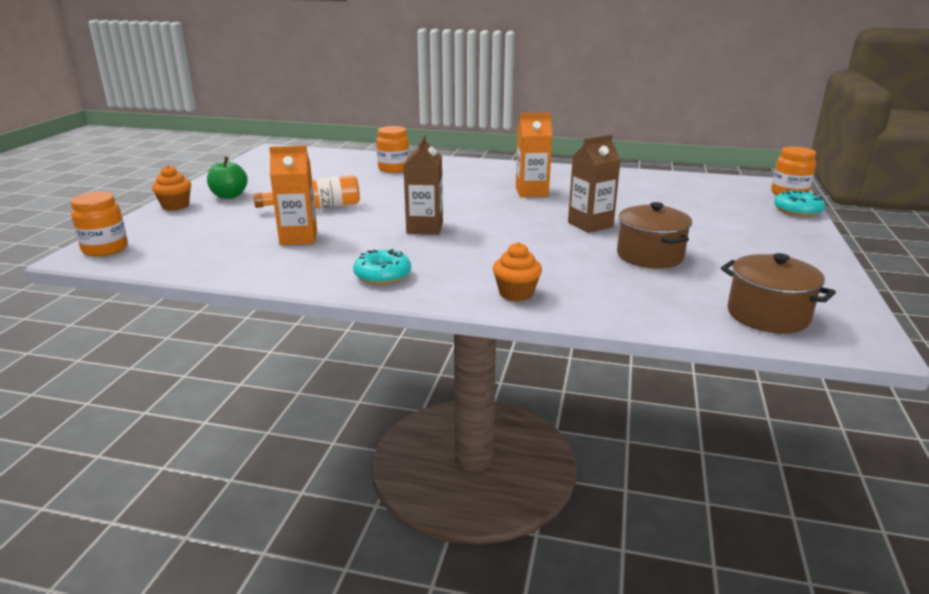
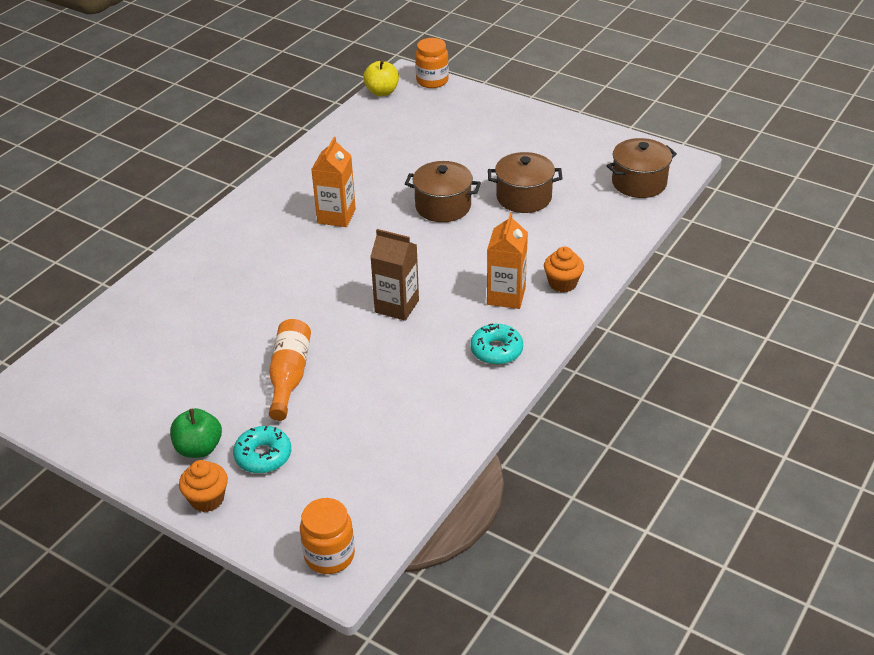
camera: 70 degrees left, 15 degrees up
(298, 238) = (376, 397): orange carton -> orange carton (506, 296)
(394, 169) = (187, 297): orange jar -> none
(590, 224) = (443, 206): brown carton -> brown pot
(736, 180) = (382, 92): none -> yellow apple
(797, 211) = (471, 94): turquoise donut -> turquoise donut (263, 456)

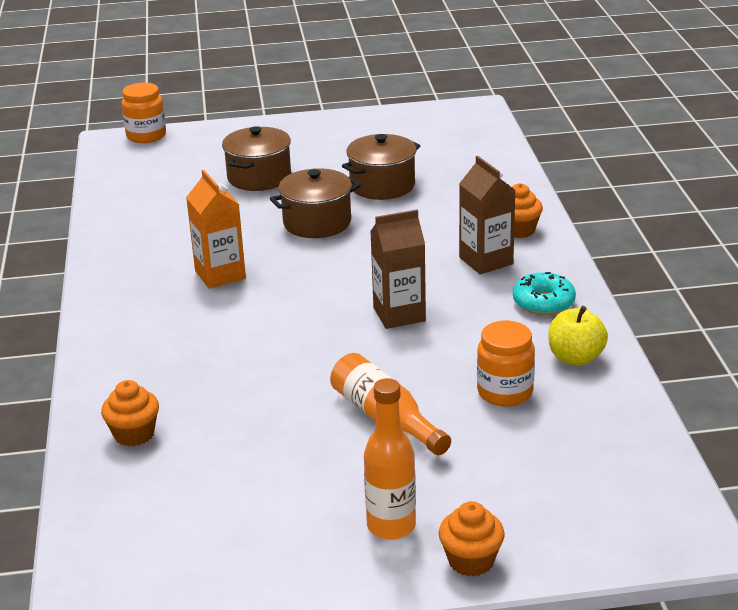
camera: 40 degrees left, 10 degrees down
(157, 303) = (134, 434): none -> orange cupcake
(199, 448) = (391, 526): green apple -> orange bottle
(263, 456) = (467, 494): turquoise donut -> none
(329, 555) = (659, 530): orange jar -> orange jar (505, 392)
(382, 92) = (105, 162): yellow apple -> yellow apple (575, 358)
(506, 296) = (486, 261): orange carton -> brown carton
(639, 183) = (465, 136): brown pot -> brown pot (259, 177)

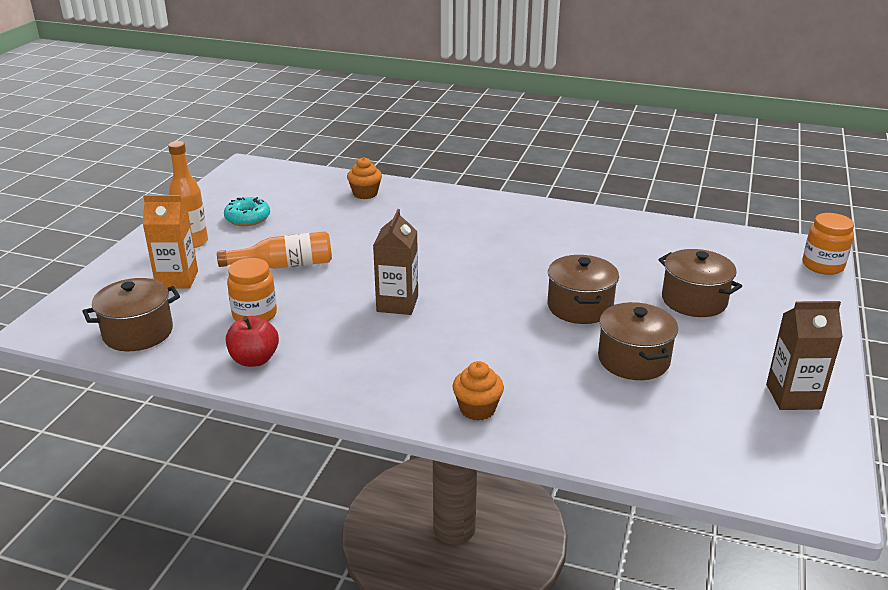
camera: 115 degrees right, 0 degrees up
(220, 275) = (526, 250): orange carton -> orange carton (177, 279)
(471, 561) = (135, 256): orange cupcake -> none
(486, 261) = (438, 370): brown carton -> brown carton (793, 396)
(543, 302) = (343, 375): turquoise donut -> turquoise donut (248, 218)
(575, 358) = (254, 359): yellow apple -> red apple
(617, 455) = (138, 333): none -> brown pot

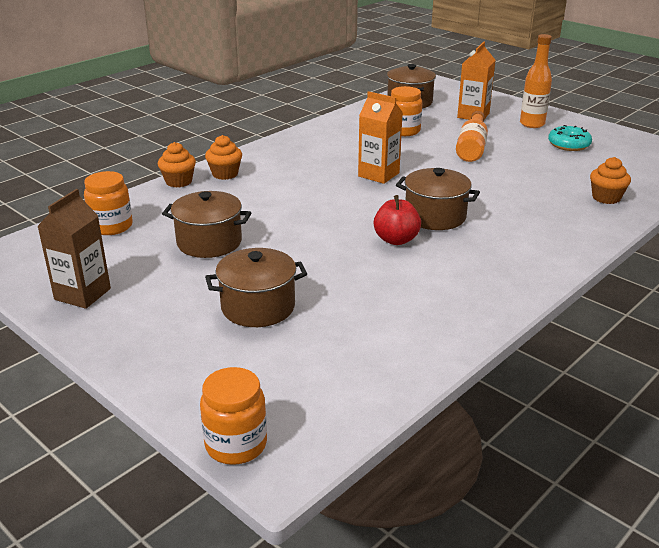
camera: 115 degrees right, 0 degrees up
(254, 359) = (349, 125): red apple -> red apple (396, 240)
(397, 304) = (378, 174): brown carton -> orange carton
(528, 439) = (178, 181): none -> orange cupcake
(580, 307) = (305, 244): brown pot -> brown pot (435, 216)
(676, 440) = (111, 226): none -> orange jar

